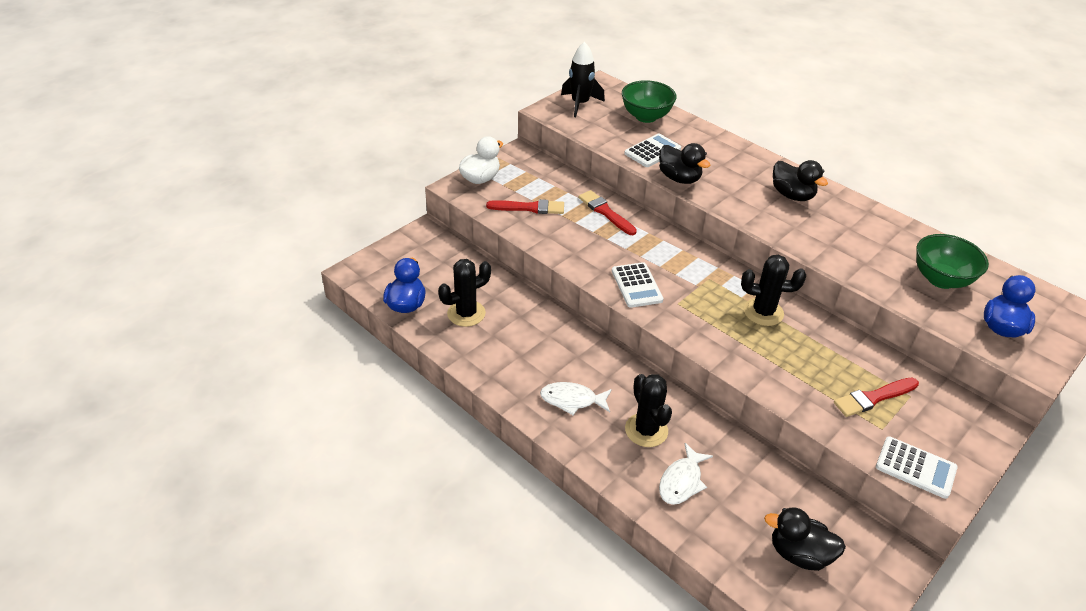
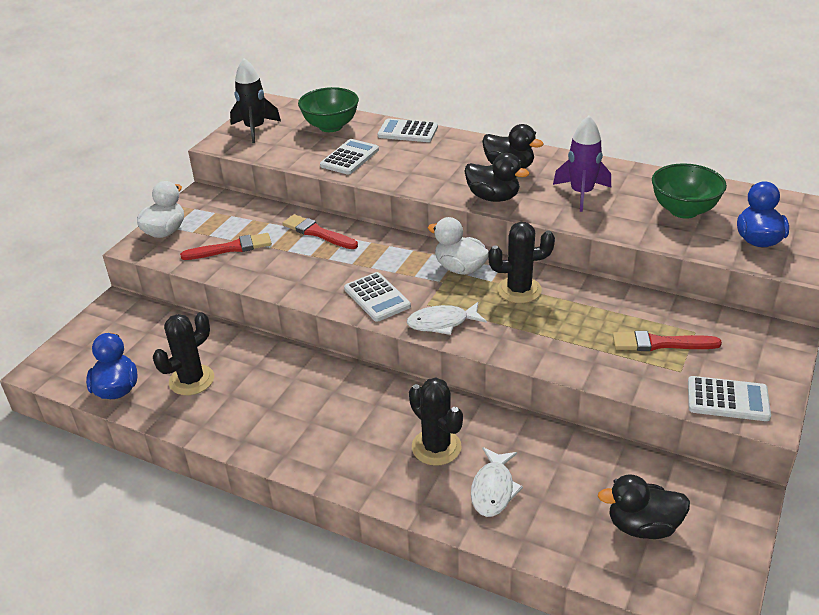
camera: 15 degrees left, 5 degrees down
(572, 400) = (344, 439): white fish -> white fish (442, 323)
(679, 178) = (387, 177): black duck -> black duck (493, 197)
(712, 138) = (408, 132): none -> white calculator
(718, 278) = (460, 268): none -> white duck
(849, 238) = (581, 194): none -> purple rocket
(873, 398) = (660, 343): red brush -> red brush turned 45 degrees clockwise

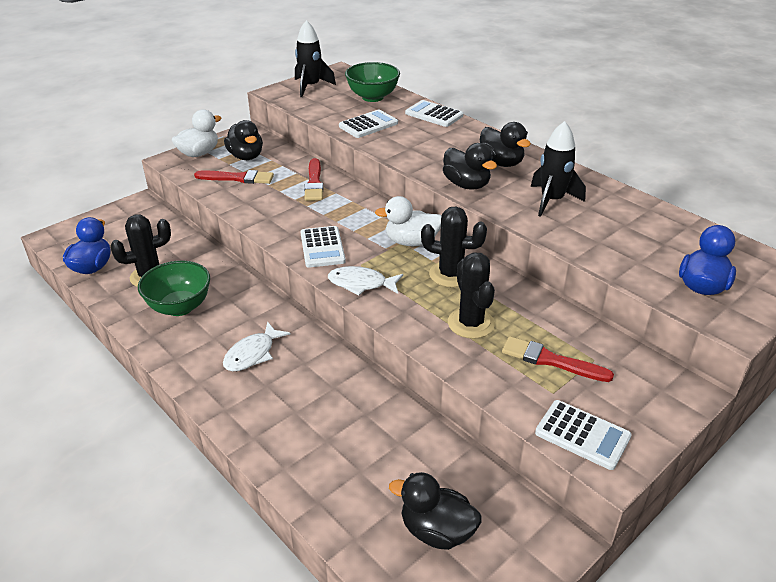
camera: 20 degrees right, 0 degrees up
(221, 222) = (246, 156): none -> black duck
(317, 233) = (314, 183): red brush -> red brush turned 150 degrees counterclockwise
(436, 447) = (300, 393): black cactus -> black cactus (471, 323)
(460, 268) = (411, 242): white duck -> white duck turned 60 degrees counterclockwise
(493, 489) = (323, 447): white fish -> white fish (252, 354)
(581, 194) = (551, 201): purple rocket -> black rocket
(683, 210) = (643, 239): green bowl -> green bowl (180, 307)

